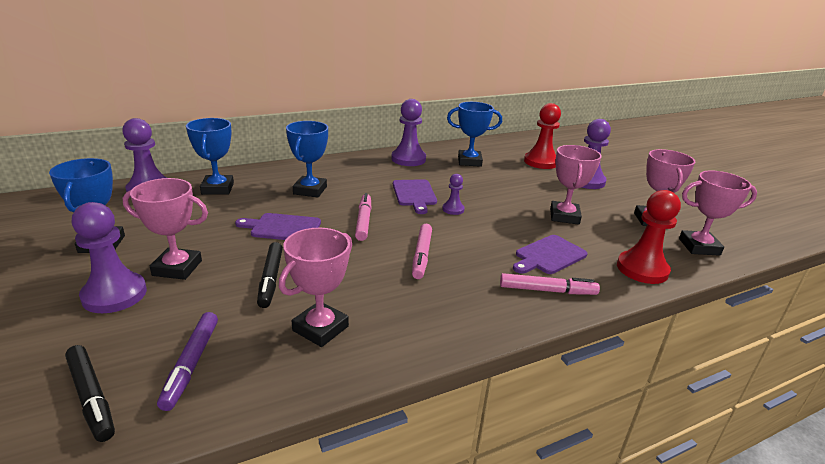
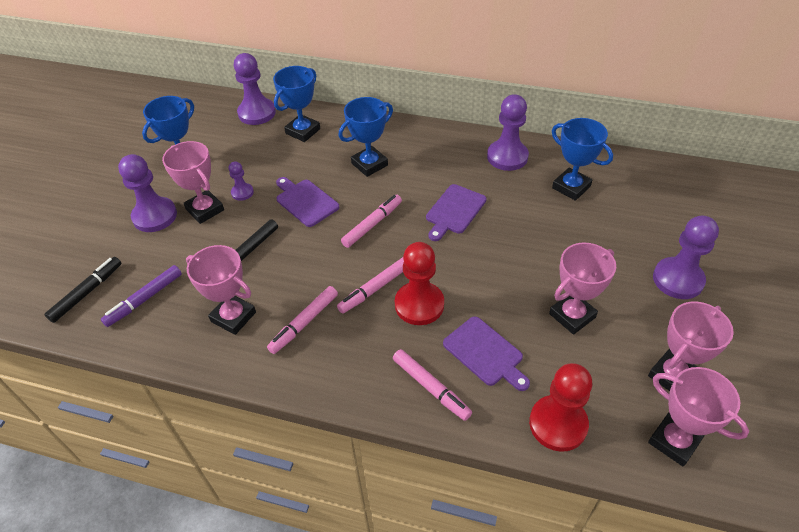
camera: 45 degrees right, 20 degrees up
(92, 397) = (87, 292): black marker -> black marker turned 150 degrees counterclockwise
(320, 328) = (233, 317): pink trophy -> pink trophy turned 45 degrees clockwise
(396, 301) = (304, 323): none -> pink marker
(453, 209) = (467, 248): purple pawn -> purple pawn (242, 192)
(541, 162) = (661, 224): red pawn -> red pawn (419, 304)
(549, 255) = (485, 353): purple cutting board -> purple cutting board turned 135 degrees counterclockwise

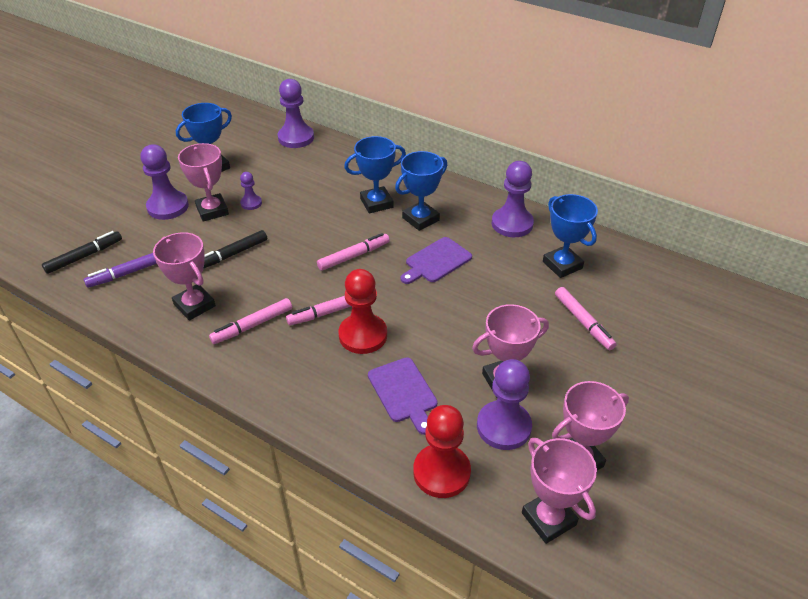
camera: 15 degrees right, 5 degrees down
(303, 131) = (329, 162): blue trophy -> blue trophy (420, 219)
(305, 201) = (303, 223): purple cutting board -> none
(431, 387) = (339, 409): pink marker -> pink marker (583, 322)
(678, 279) = (629, 374): purple pawn -> purple pawn (503, 426)

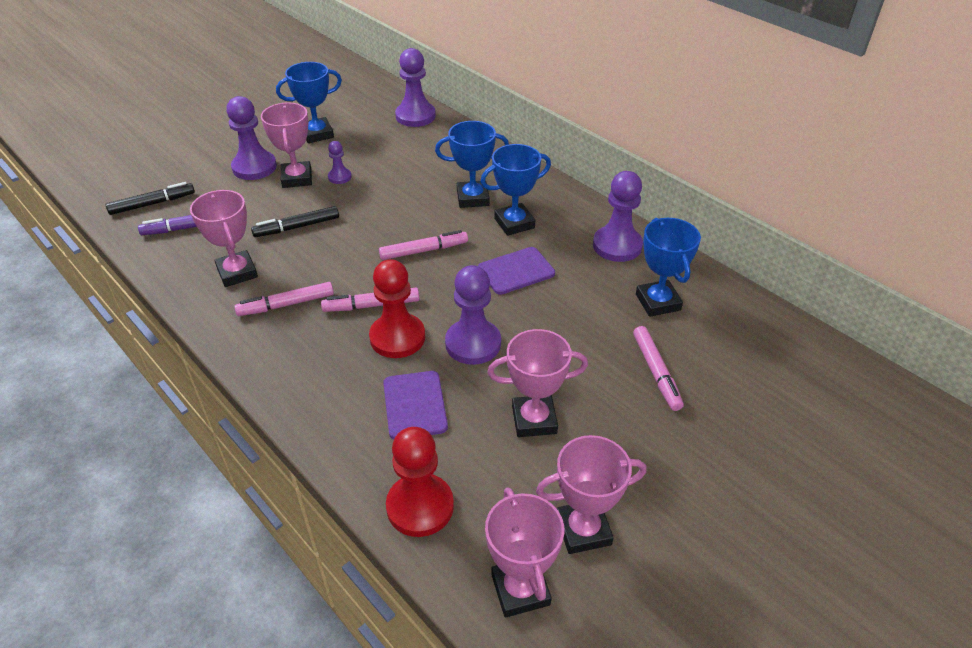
camera: 15 degrees right, 0 degrees up
(503, 426) = (512, 471): purple pawn -> purple pawn (473, 343)

